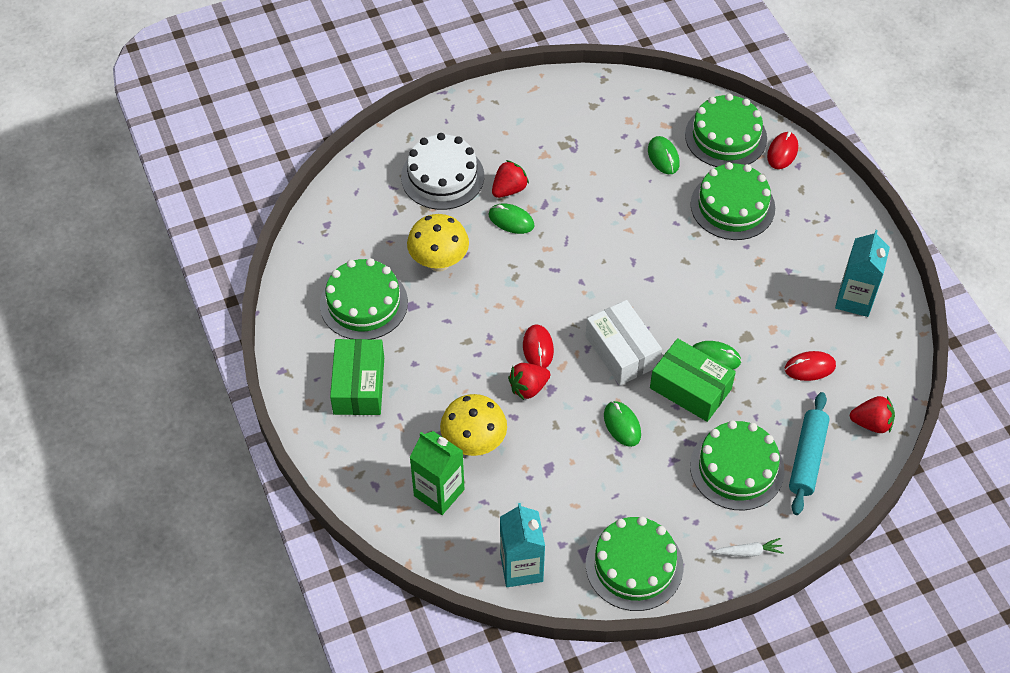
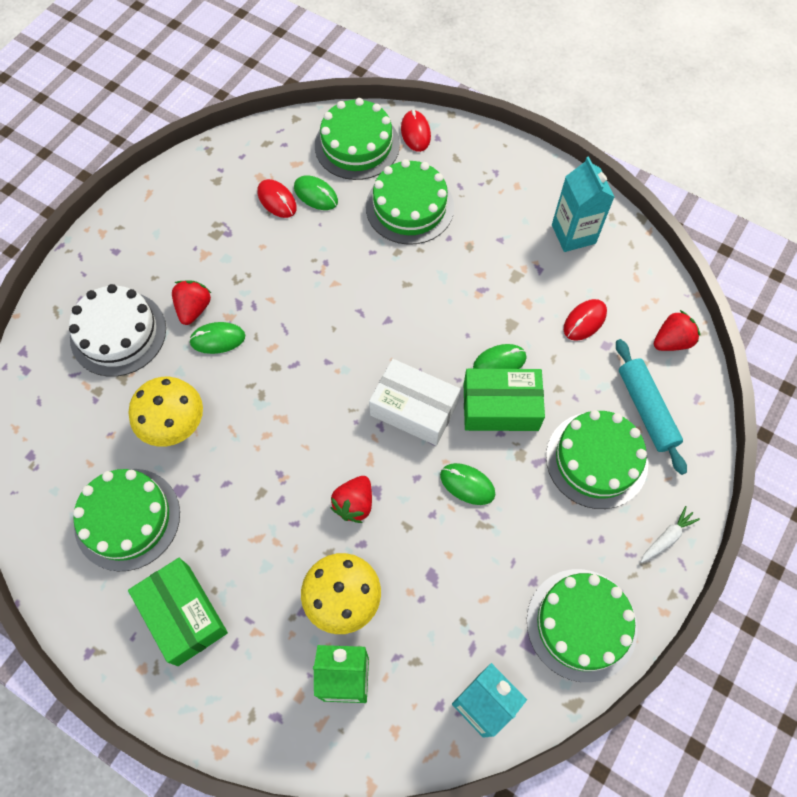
camera: 35 degrees left, 10 degrees up
(538, 348) = (334, 456): red mouse -> red mouse (277, 200)

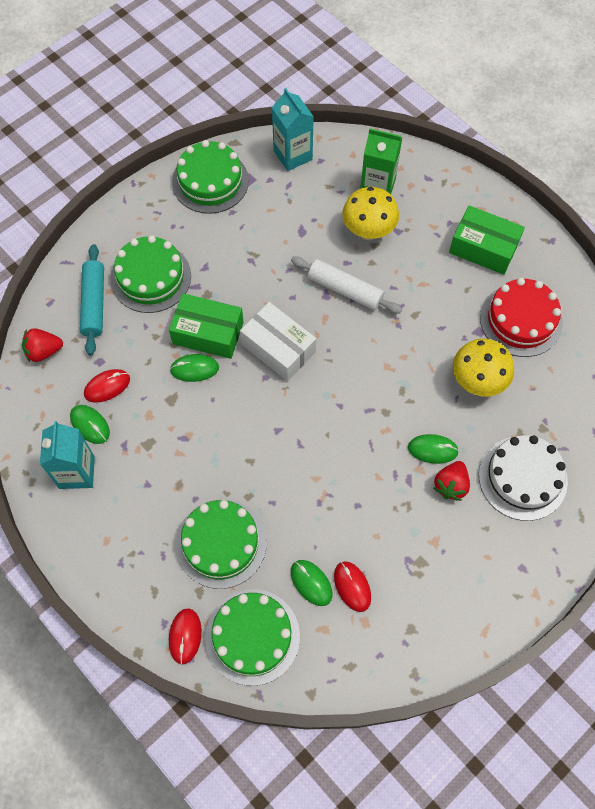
camera: 165 degrees left, 0 degrees up
(127, 519) = (521, 320): green cake -> red cake
(183, 615) = (483, 248): green box -> green box turned 45 degrees counterclockwise
(354, 504) = (345, 290): red strawberry -> white rolling pin
(467, 485) = (255, 283): green mouse -> green mouse (90, 425)
(667, 537) = (126, 216): white carrot -> none

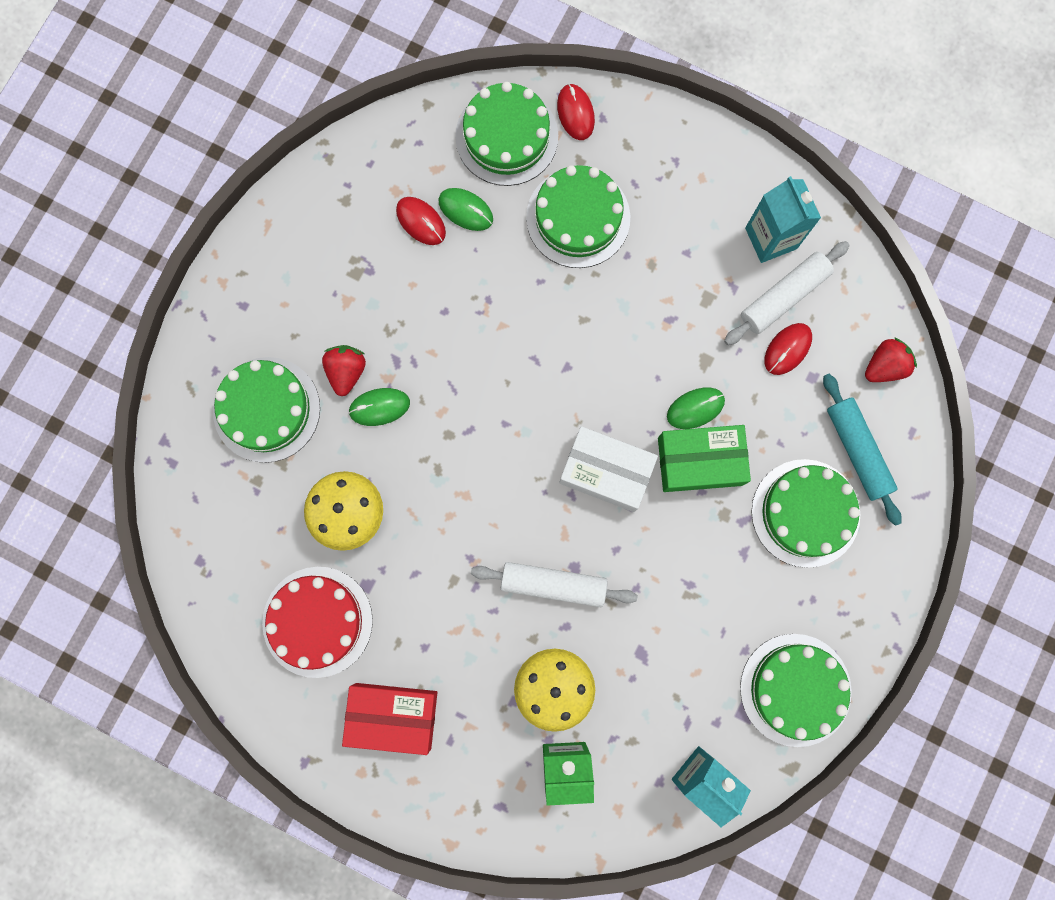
camera: 160 degrees right, 15 degrees up
(90, 425) = (784, 297): green mouse -> white rolling pin
(483, 248) = (393, 716): green box -> red box
(522, 478) = (266, 409): white cake -> green cake

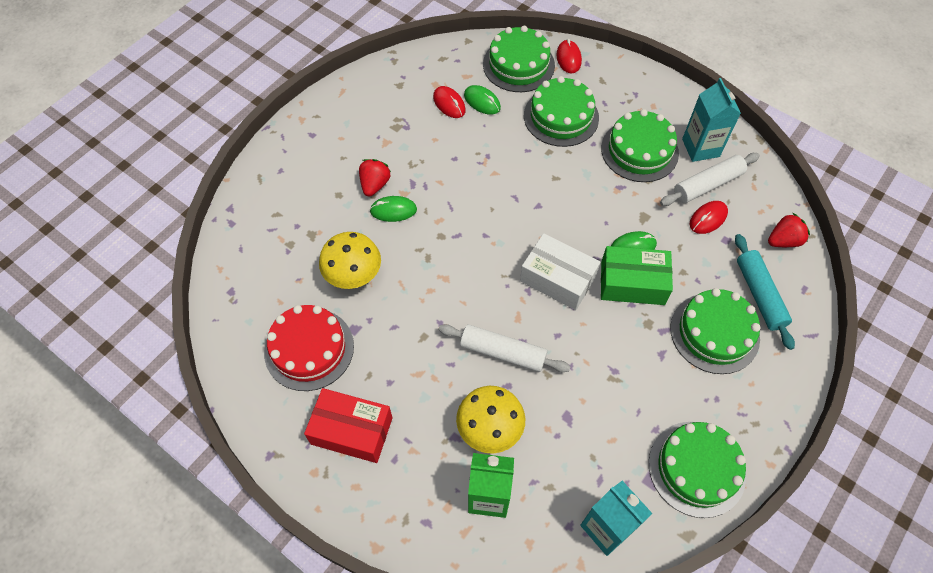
camera: 10 degrees right, 20 degrees down
(266, 409) = (310, 199): green cake -> green cake (639, 150)

